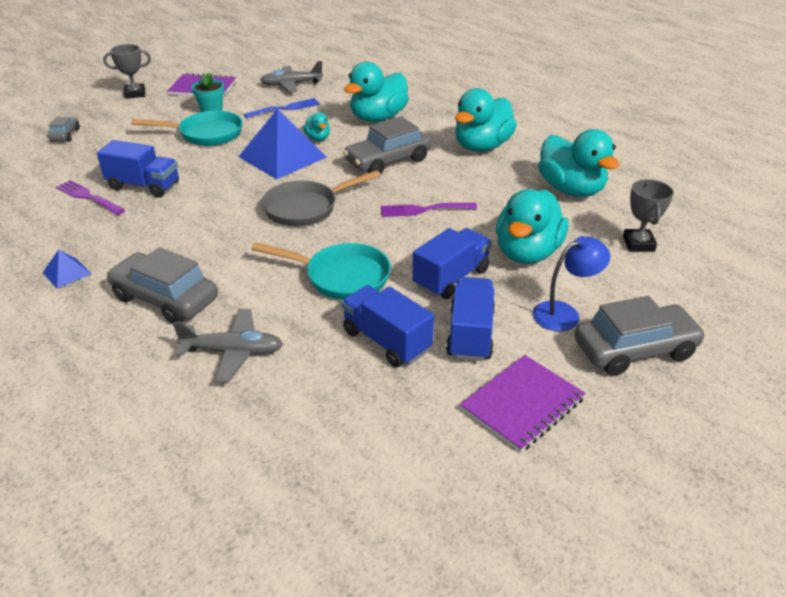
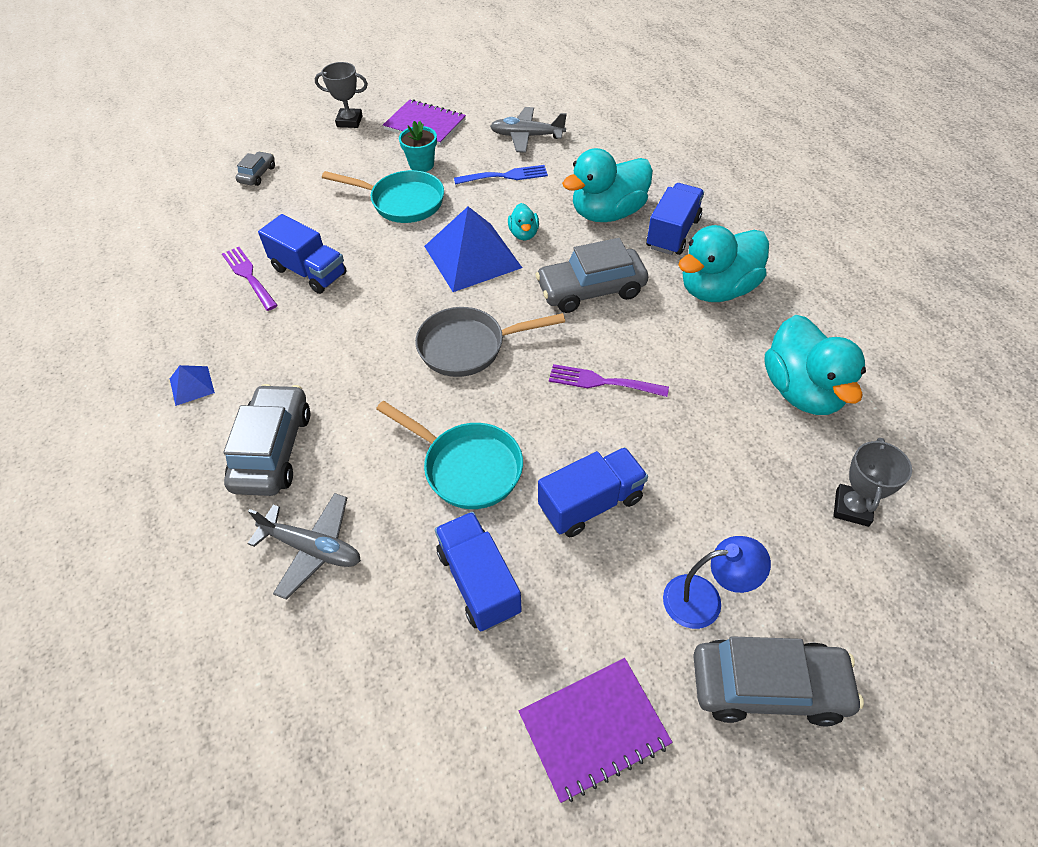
camera: 20 degrees right, 15 degrees up
(165, 298) = (273, 449): grey car -> grey car turned 45 degrees clockwise
(470, 334) = (577, 599): blue truck -> blue truck (672, 233)
(527, 253) = (700, 486): turquoise duck -> none

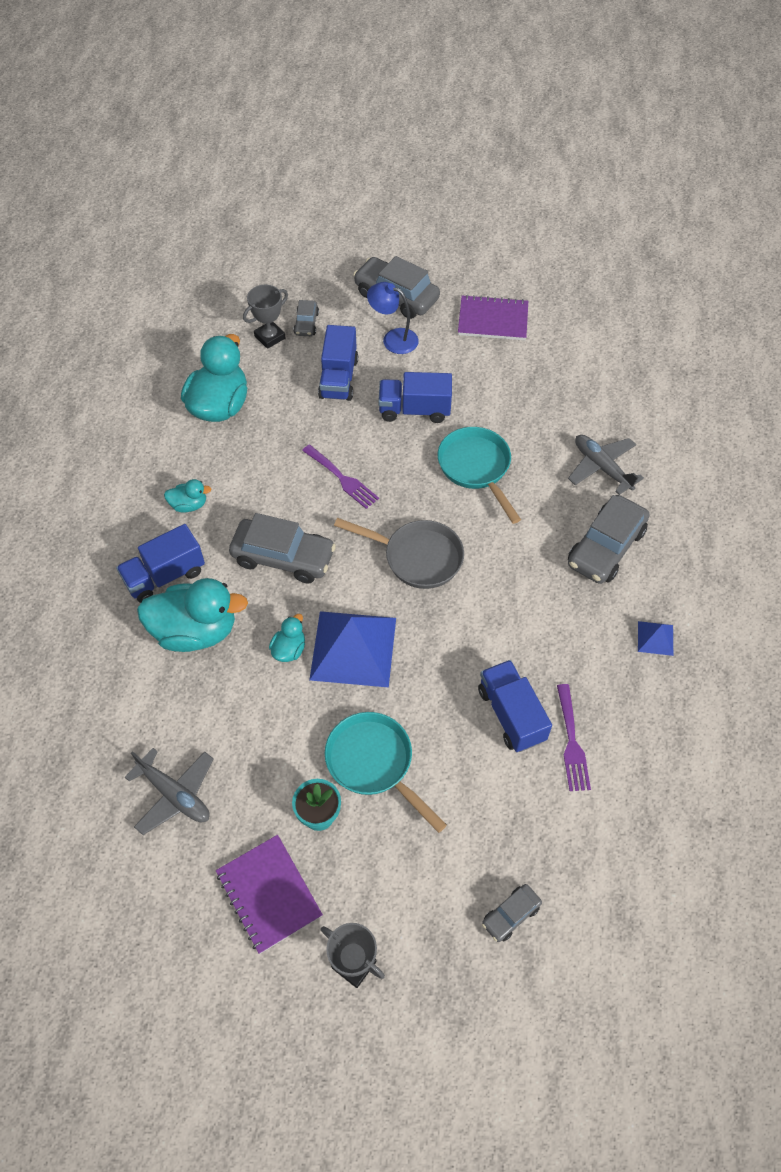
camera: 150 degrees left, 5 degrees up
(478, 582) = (510, 403): blue truck -> blue truck (339, 378)
(505, 176) = (246, 741): blue fork -> none
(717, 289) = (189, 505): turquoise duck -> turquoise duck, size x0.47
(833, 556) = (306, 323): none -> grey car

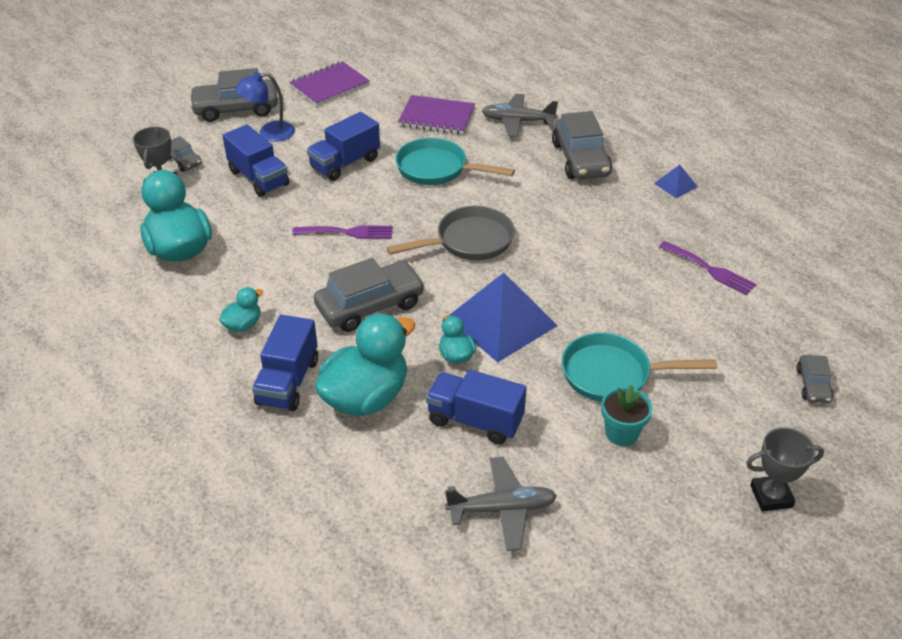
camera: 45 degrees left, 15 degrees down
(268, 894) = (659, 508): purple notebook -> purple notebook (437, 117)
(511, 714) = (655, 282): blue truck -> blue truck (475, 420)

